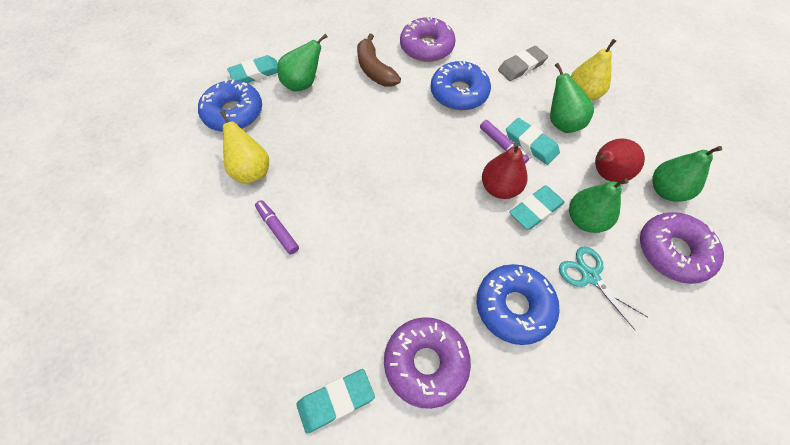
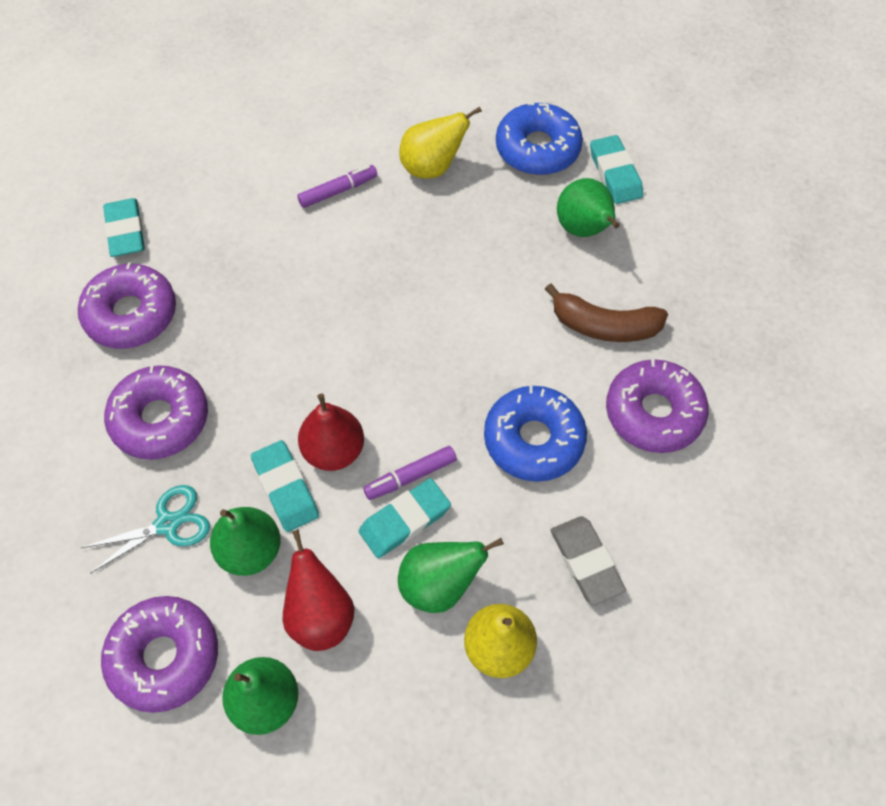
camera: 100 degrees right, 0 degrees up
(375, 70) = (604, 326): brown banana -> brown banana turned 150 degrees counterclockwise
(514, 306) = (160, 419): blue donut -> purple donut

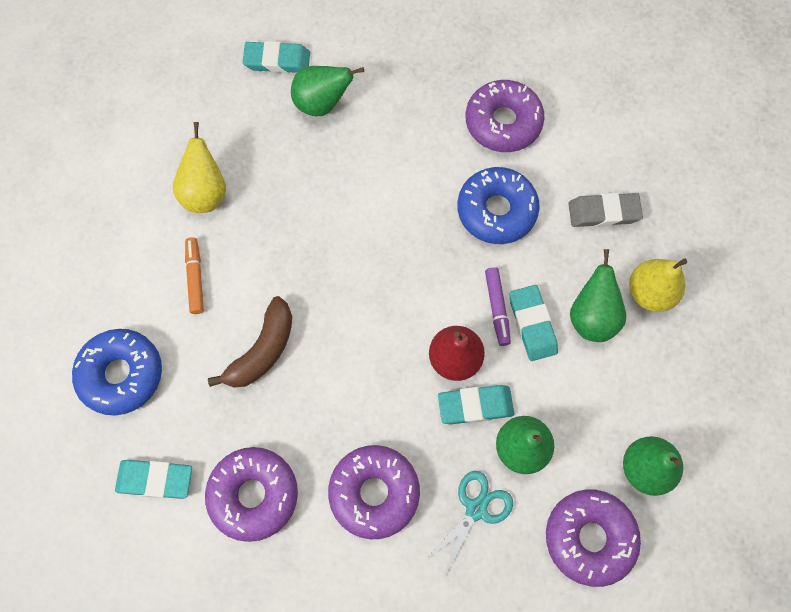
camera: 70 degrees left, 10 degrees up
(167, 524) = (476, 509): turquoise scissors -> turquoise scissors turned 45 degrees clockwise
(320, 616) = (590, 409): red pear -> none
(338, 191) = (195, 278): purple marker -> orange marker
(537, 149) = (225, 106): blue donut -> blue donut (121, 374)
(604, 326) = (417, 125): brown banana -> brown banana (263, 350)

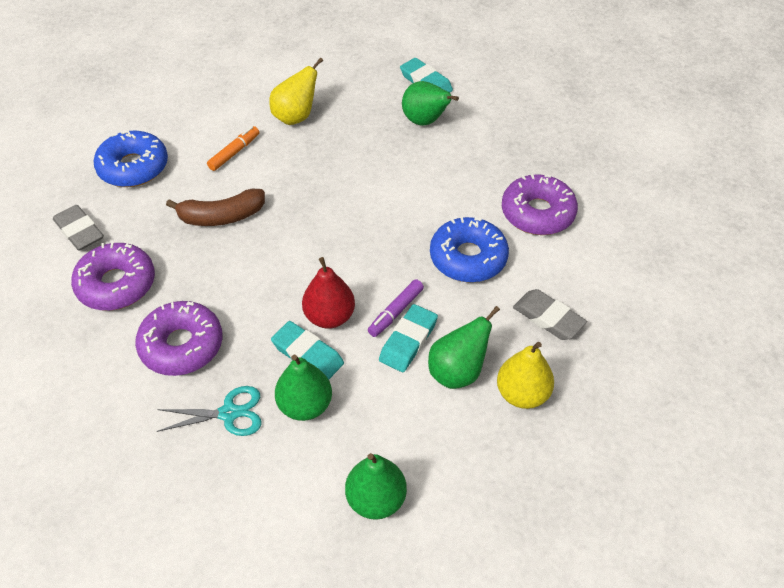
camera: 45 degrees right, 20 degrees down
(155, 479) = (79, 231): turquoise eraser -> grey eraser
(589, 537) = (279, 503): purple donut -> none

